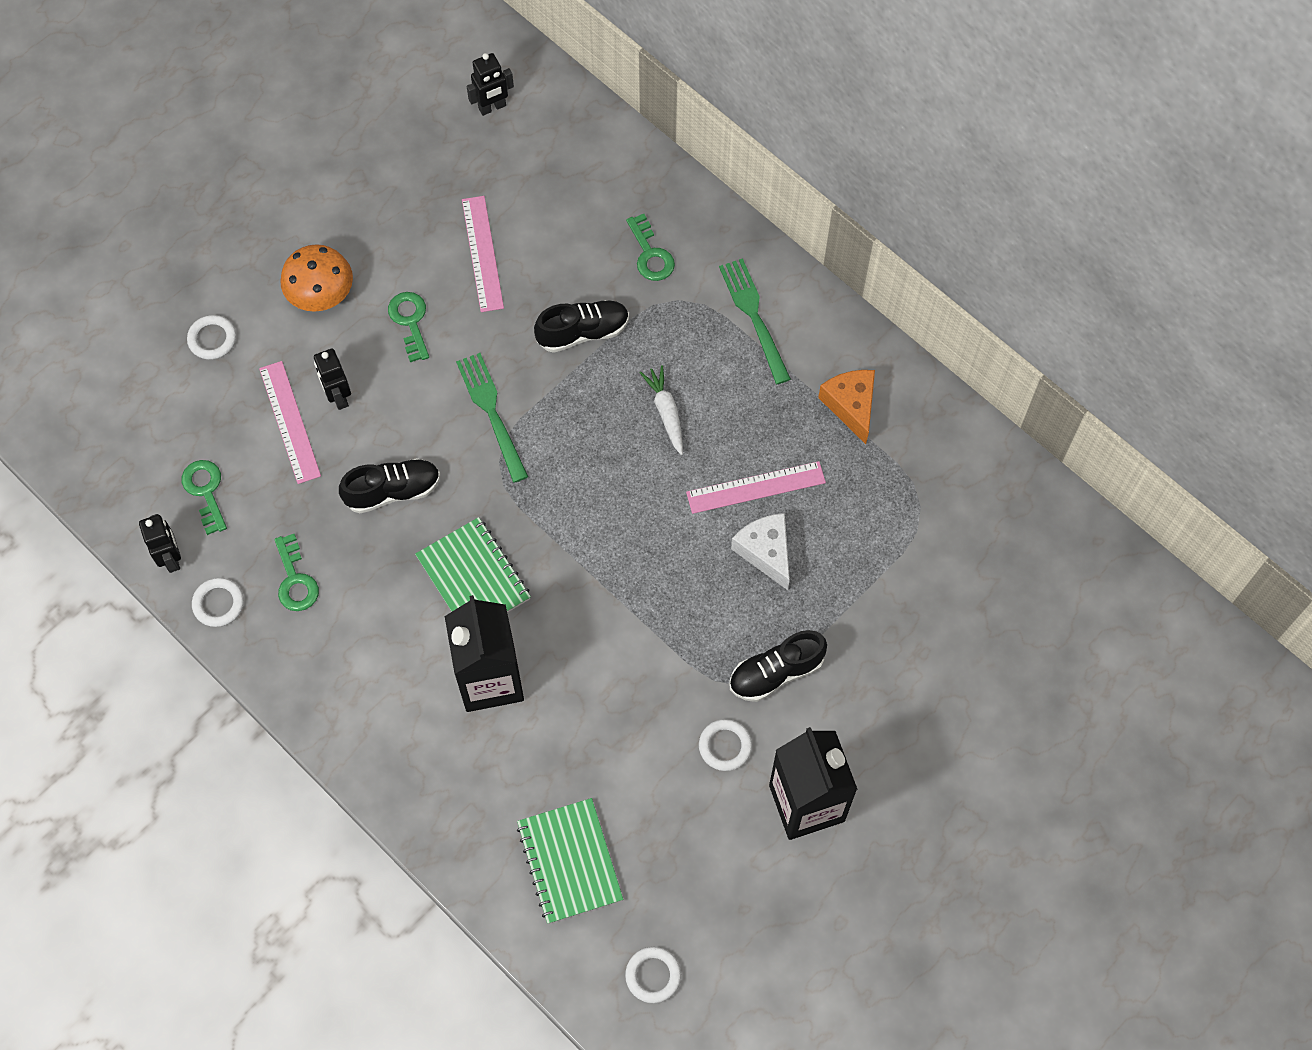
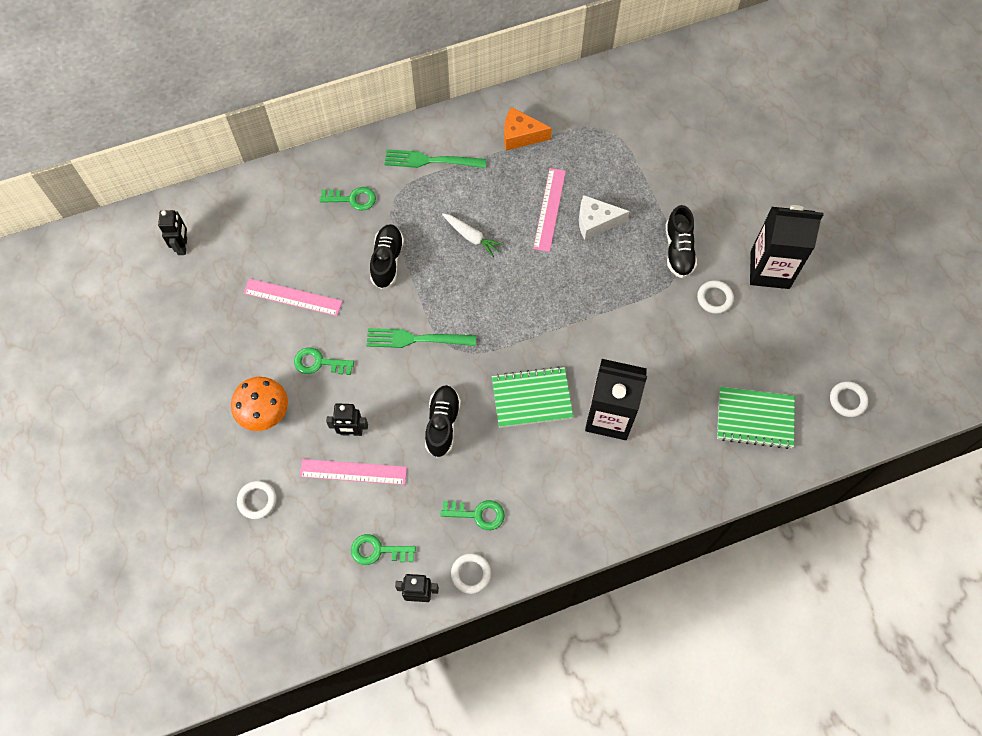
camera: 65 degrees left, 0 degrees up
(666, 412) = (471, 237): white carrot -> white carrot turned 150 degrees counterclockwise

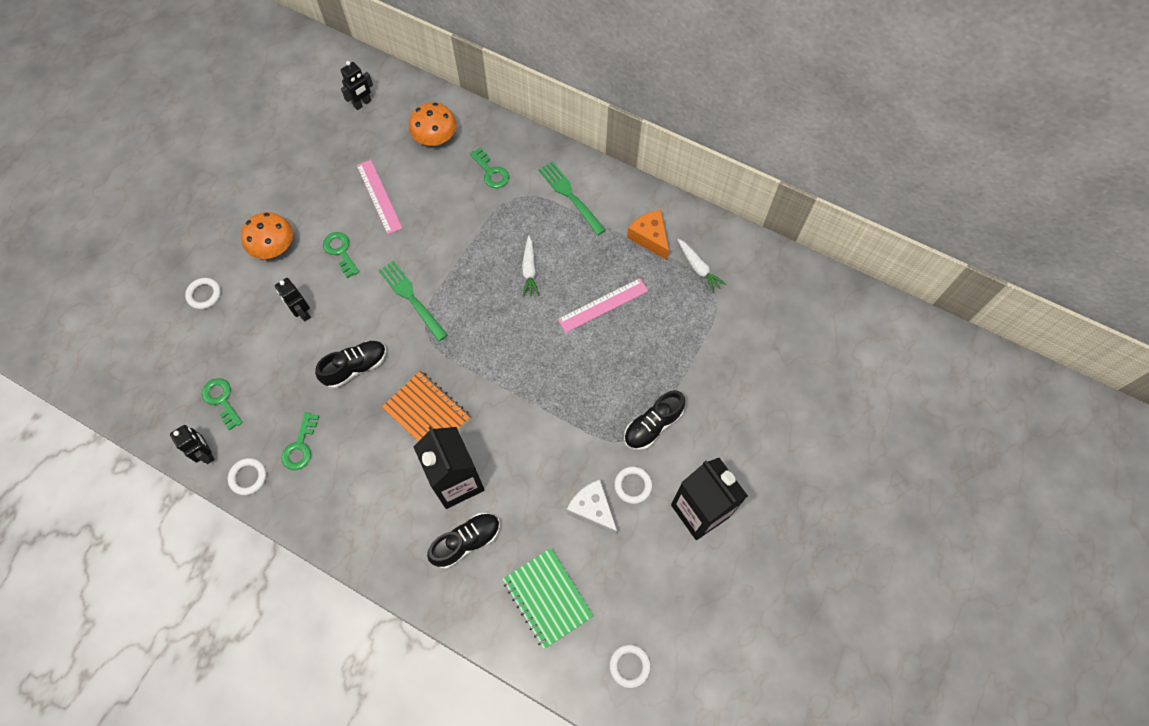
camera: 50 degrees right, 0 degrees up
(278, 216) = (436, 139): none -> orange mushroom
(353, 472) = (271, 338): pink ruler -> none
(387, 261) = (460, 231): black shoe -> black shoe (466, 542)
(477, 514) = (300, 446): green key -> green key turned 45 degrees clockwise
(532, 398) = (427, 413): green notebook -> orange notebook
(577, 124) = (698, 268): none -> white carrot
(596, 222) = (622, 346): white cheese -> white cheese (592, 509)

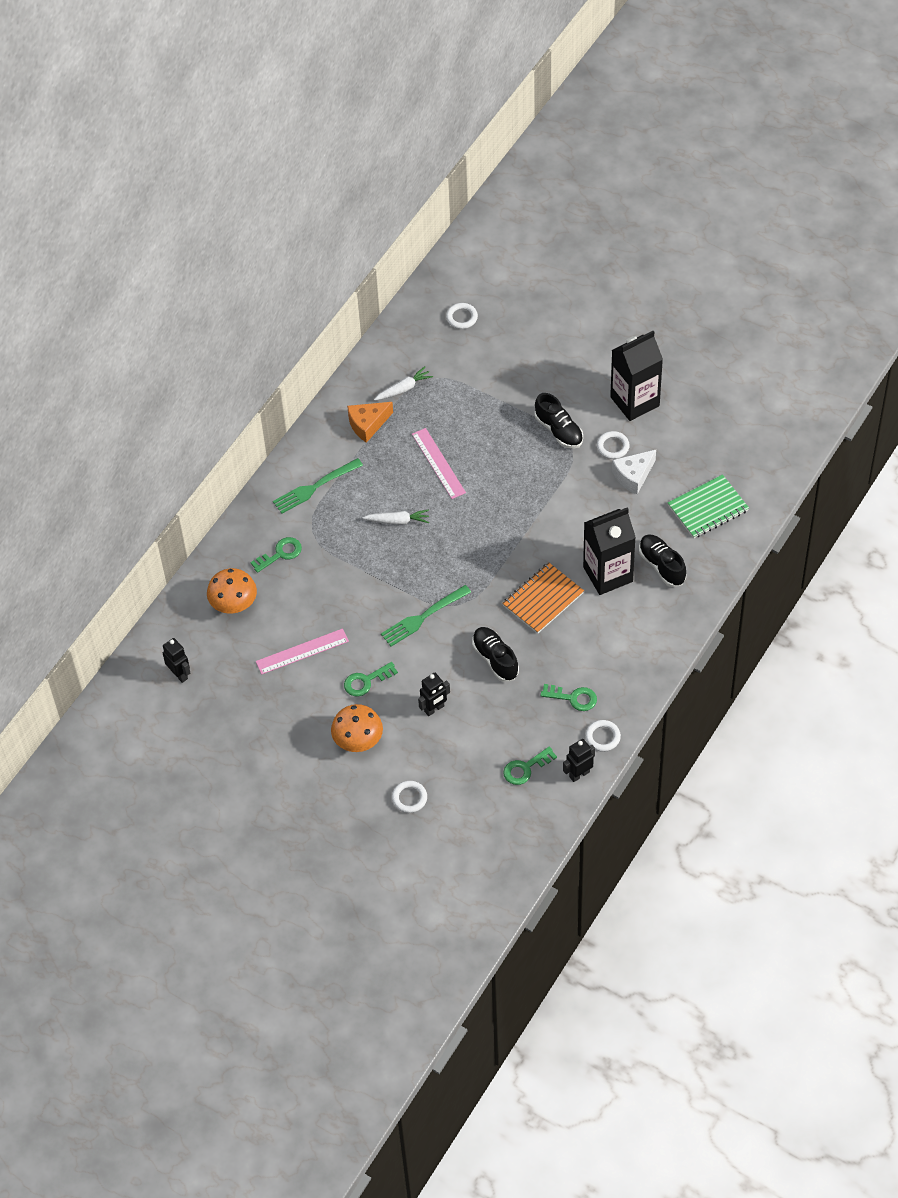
camera: 85 degrees left, 10 degrees down
(629, 666) = (760, 454): white ring -> white ring (462, 317)

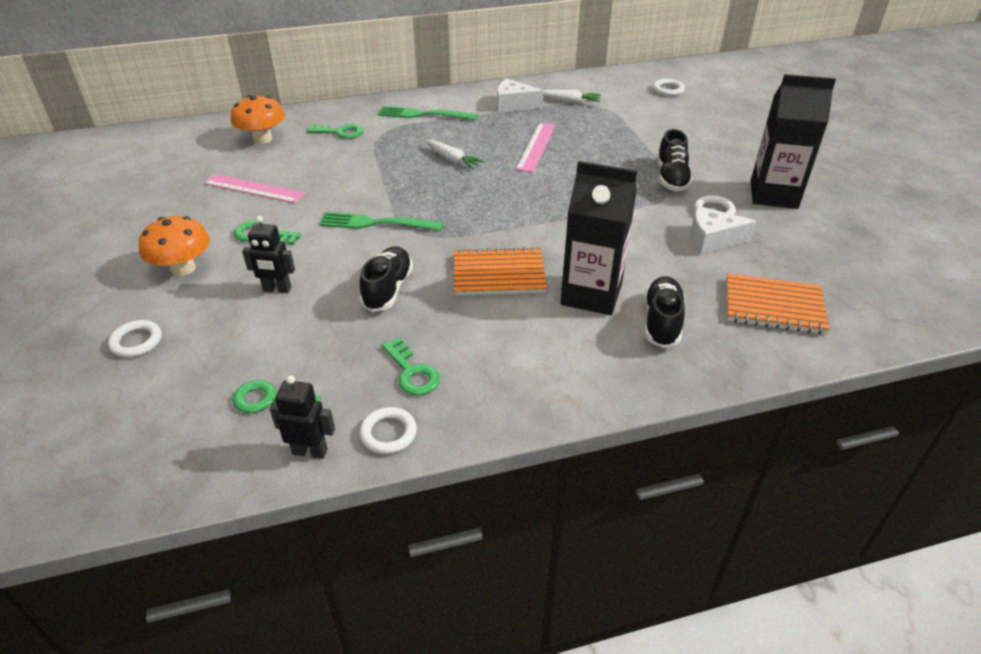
camera: 40 degrees right, 15 degrees down
(179, 674) = (159, 152): black robot -> none
(367, 424) = (513, 105): orange cheese -> white cheese
(708, 508) = (774, 306): green notebook -> orange notebook

